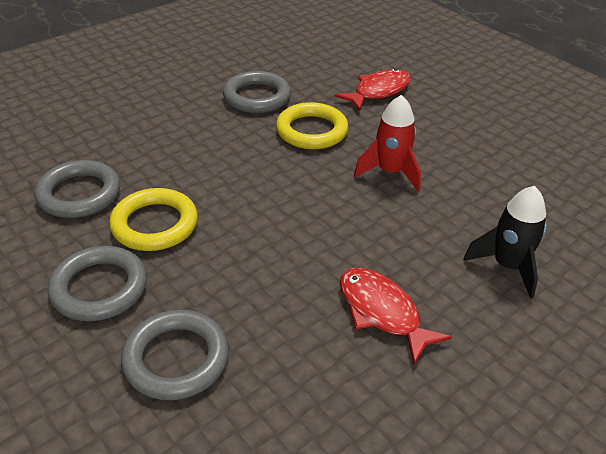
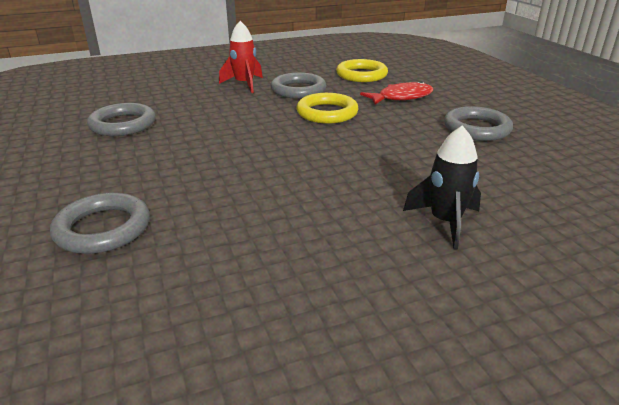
camera: 20 degrees right, 10 degrees down
(99, 288) = (87, 176): grey ring -> grey ring (476, 128)
(155, 224) = (160, 148): yellow ring -> yellow ring (361, 75)
(382, 312) = (299, 232): red fish -> none
(390, 172) = (376, 144): red rocket -> red rocket (244, 84)

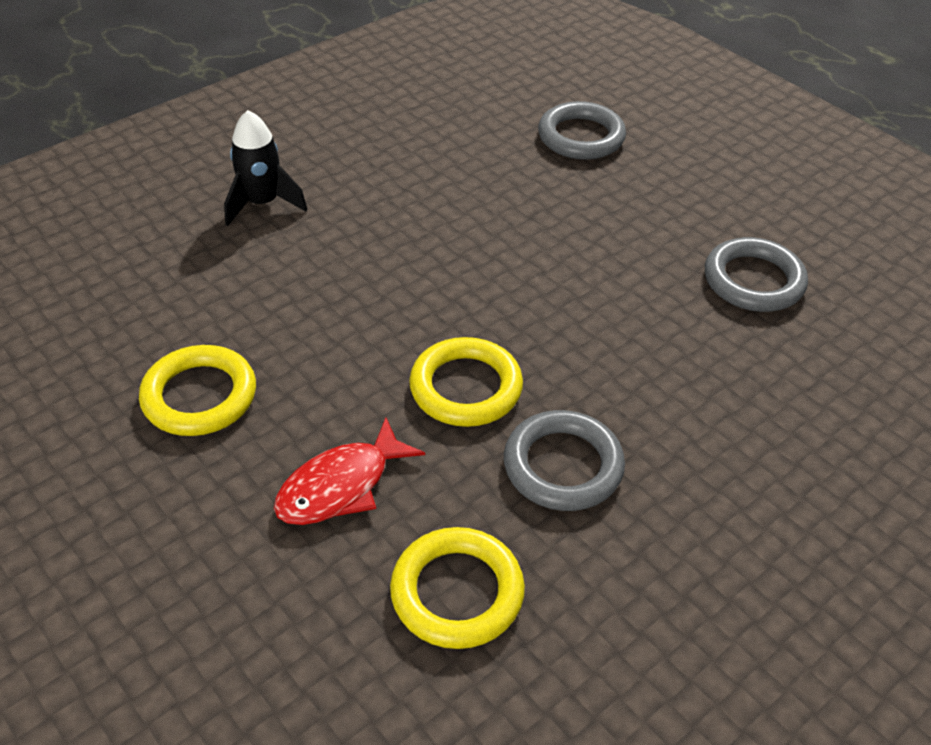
camera: 160 degrees right, 15 degrees up
(244, 84) = (688, 464): red rocket -> none
(476, 128) = (199, 396): grey ring -> yellow ring

